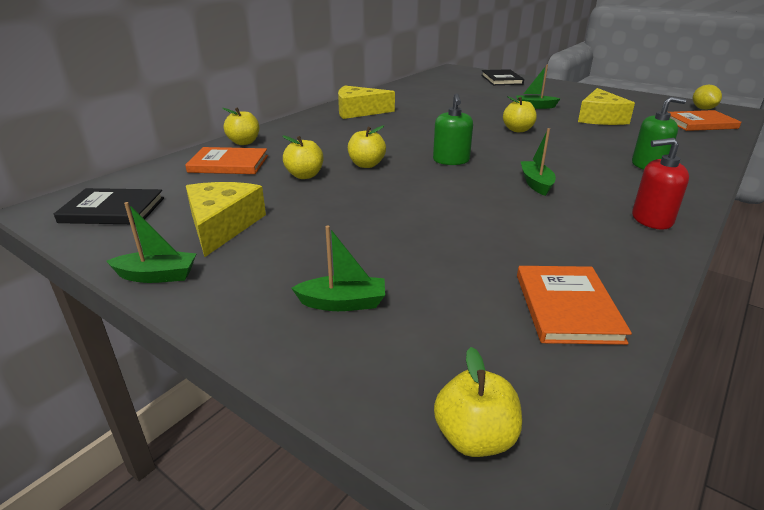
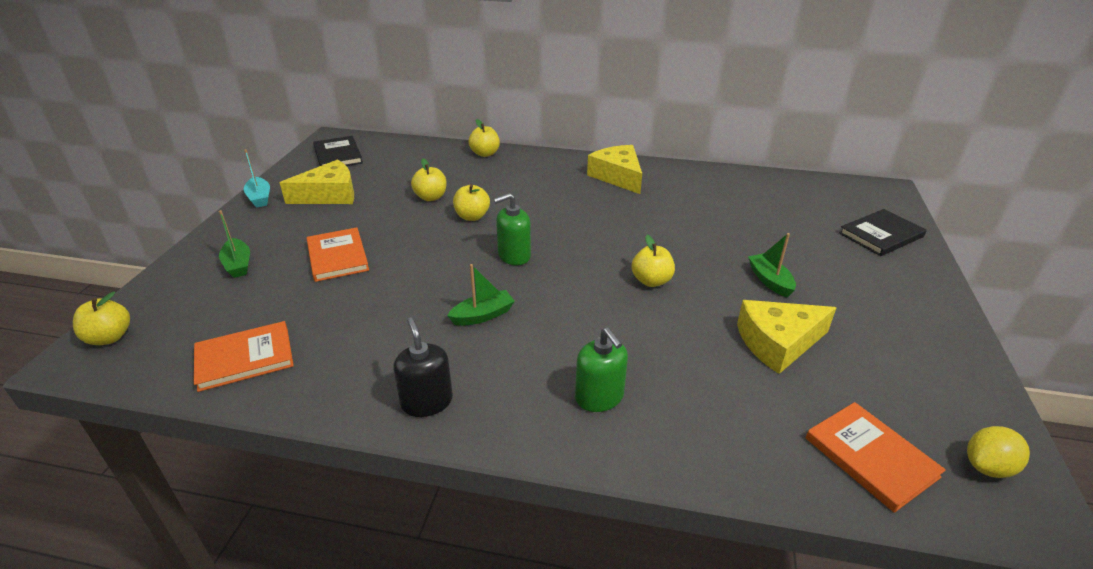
camera: 65 degrees right, 5 degrees up
(157, 276) = (259, 198): green boat -> turquoise boat
(228, 164) = (435, 163): orange book -> orange book (337, 257)
(651, 219) = (427, 402): red soap dispenser -> black soap dispenser

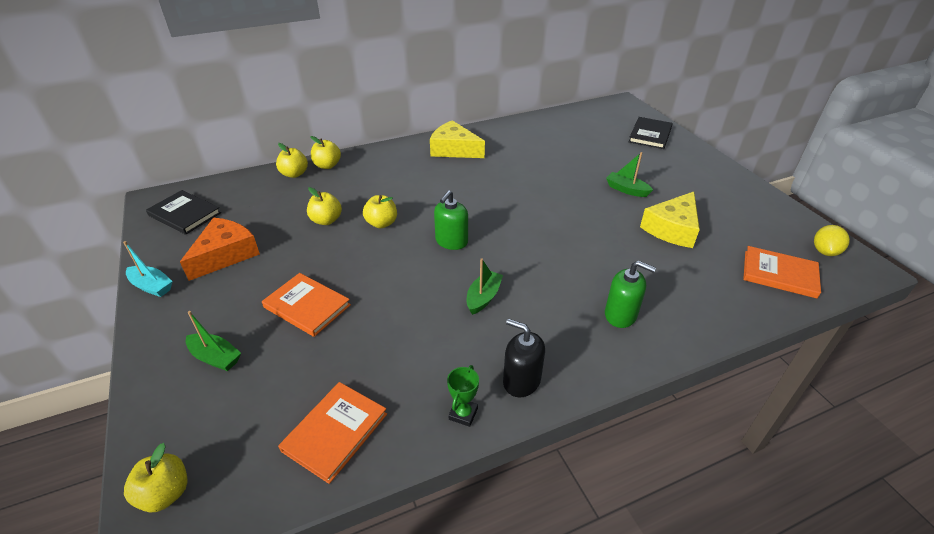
camera: 35 degrees left, 5 degrees up
(329, 195) = (225, 255): yellow cheese -> orange cheese
(347, 400) = (463, 414): none -> green trophy
(651, 281) = (562, 220): yellow apple -> yellow apple (294, 174)

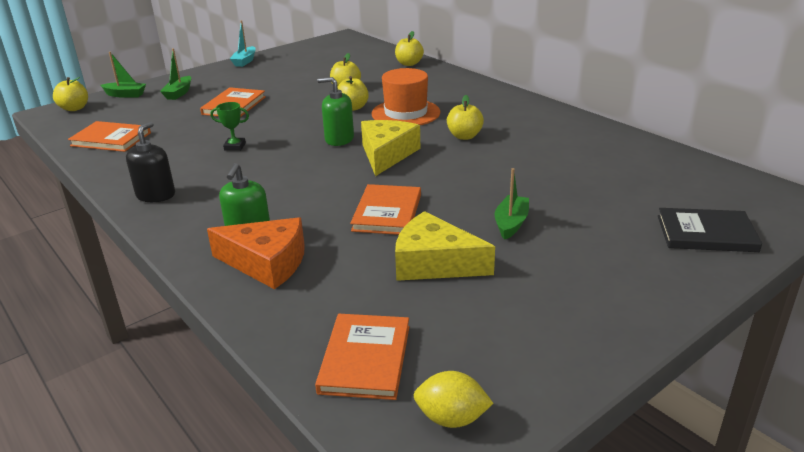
camera: 75 degrees right, 10 degrees down
(184, 214) = (329, 48): black book -> none
(225, 255) = (286, 70): orange cheese -> orange cheese (267, 263)
(327, 165) = (433, 71): yellow apple -> yellow apple (464, 136)
(417, 197) = (405, 113): none -> orange hat
(454, 149) = (514, 113): yellow cheese -> yellow cheese (386, 154)
(463, 414) = (122, 177): green trophy -> green trophy (235, 146)
(483, 297) = (260, 165): green boat -> green boat (125, 95)
(599, 237) = (387, 212): none -> orange book

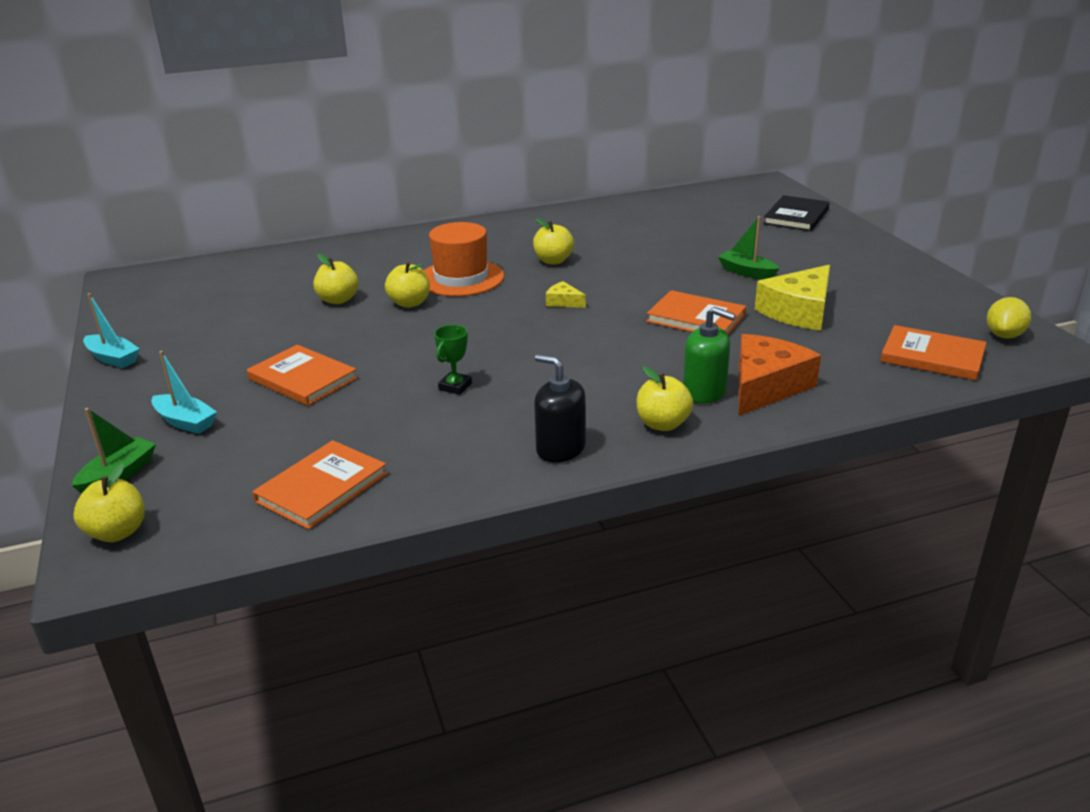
camera: 70 degrees left, 0 degrees up
(179, 93) = (185, 422): green boat -> turquoise boat
(339, 139) = (498, 321): green soap dispenser -> none
(386, 154) = (563, 302): yellow cheese -> yellow cheese, size x0.46
(409, 64) = (303, 255): yellow apple -> yellow apple (662, 424)

